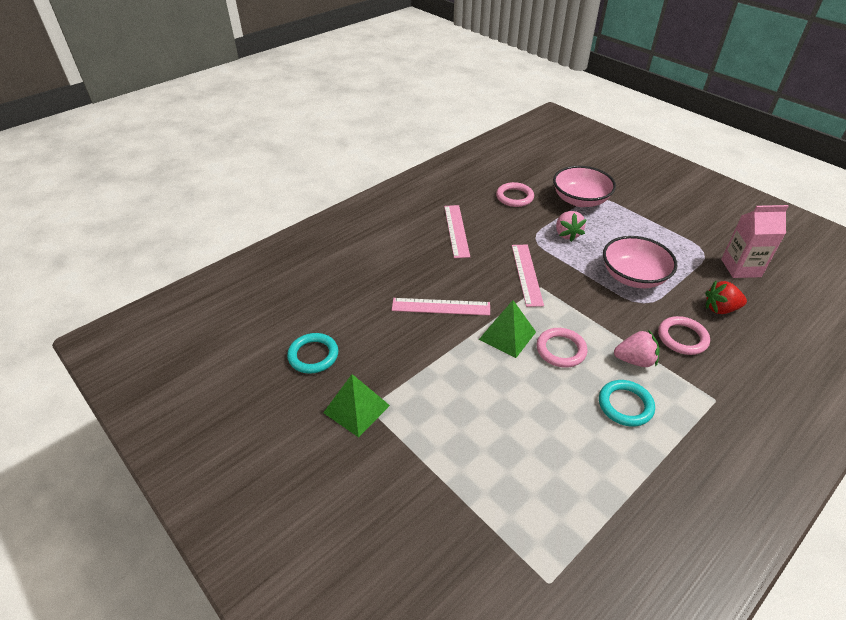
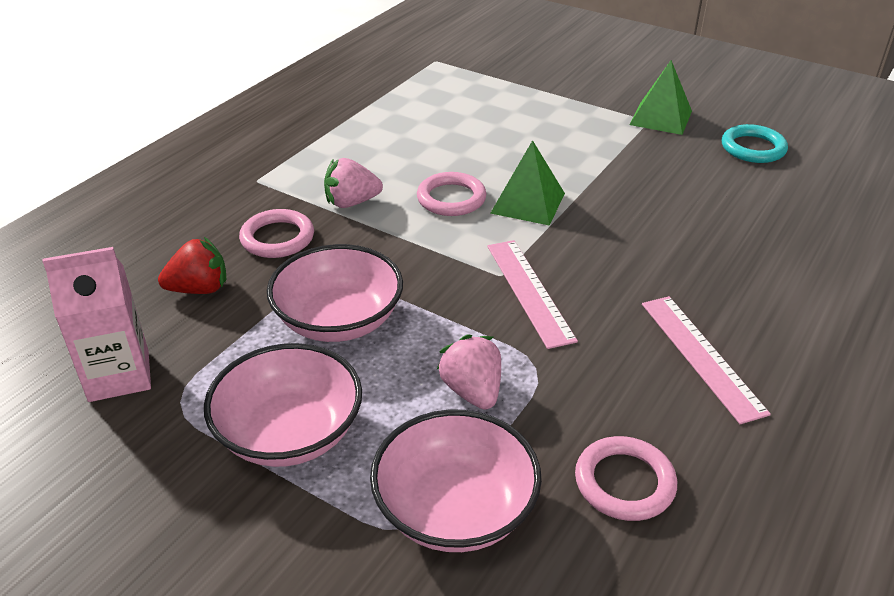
camera: 165 degrees right, 5 degrees down
(441, 306) = (639, 221): pink ruler -> none
(625, 405) = (368, 160): turquoise ring -> none
(648, 232) = (289, 433): none -> pink bowl

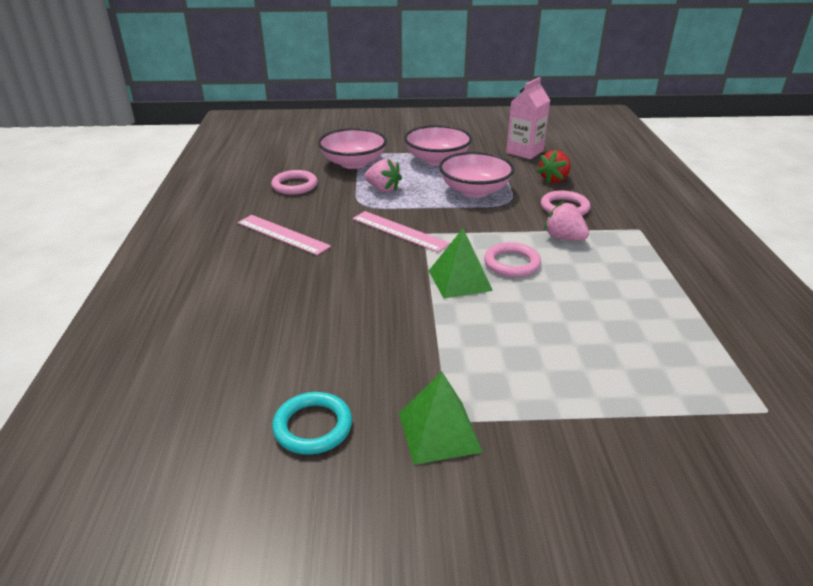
camera: 145 degrees right, 5 degrees down
(351, 202) = (564, 238): pink strawberry -> pink strawberry turned 90 degrees counterclockwise

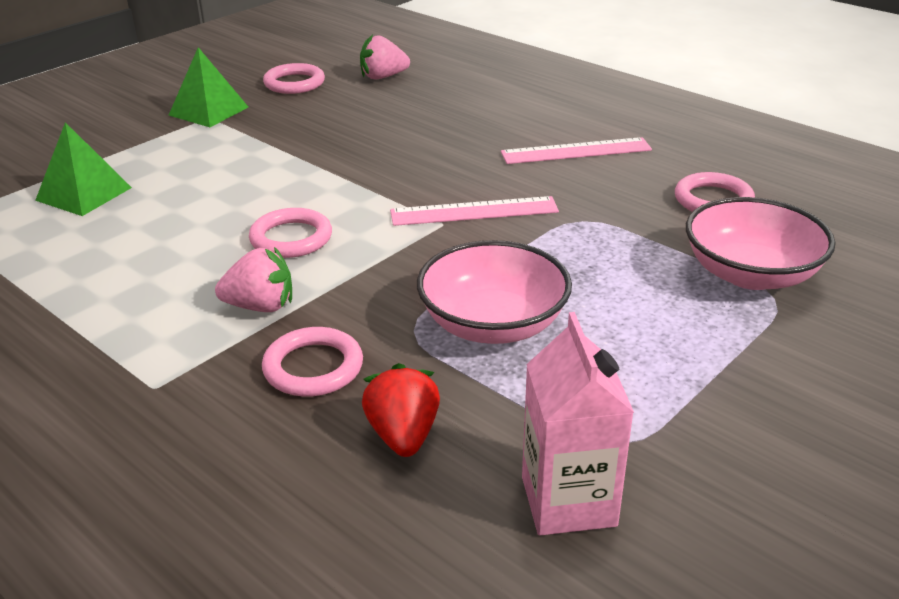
camera: 135 degrees right, 0 degrees up
(313, 426) = (294, 83): turquoise ring -> pink ring
(383, 189) = (611, 254): pink strawberry -> pink strawberry (383, 77)
(437, 159) = (666, 361): pink bowl -> none
(460, 280) = (324, 196): green pyramid -> green pyramid (83, 194)

